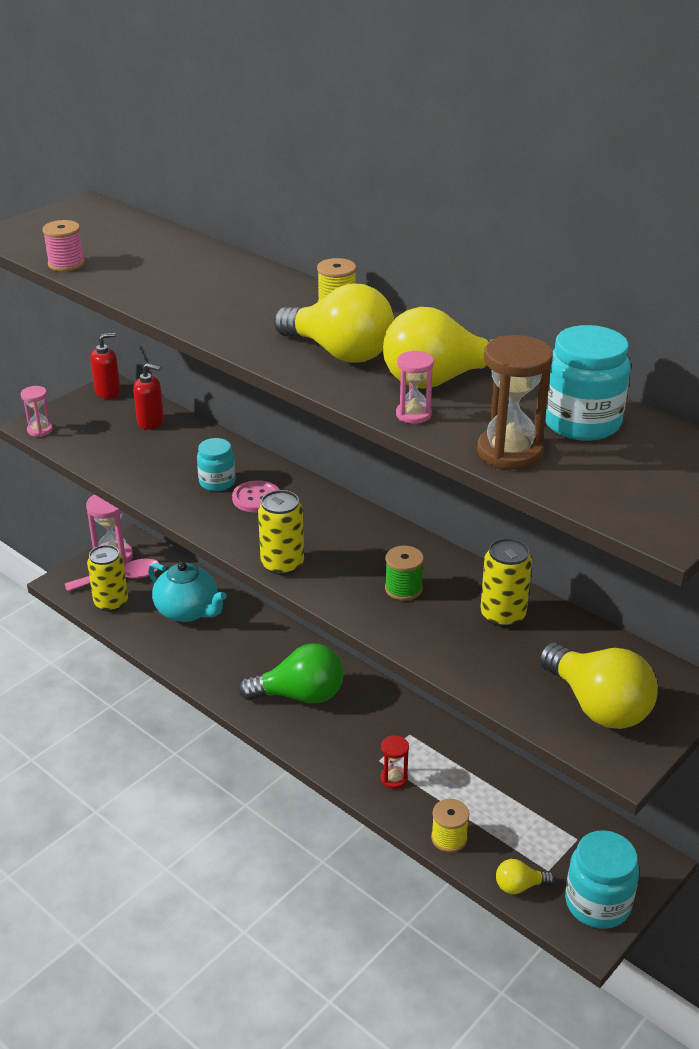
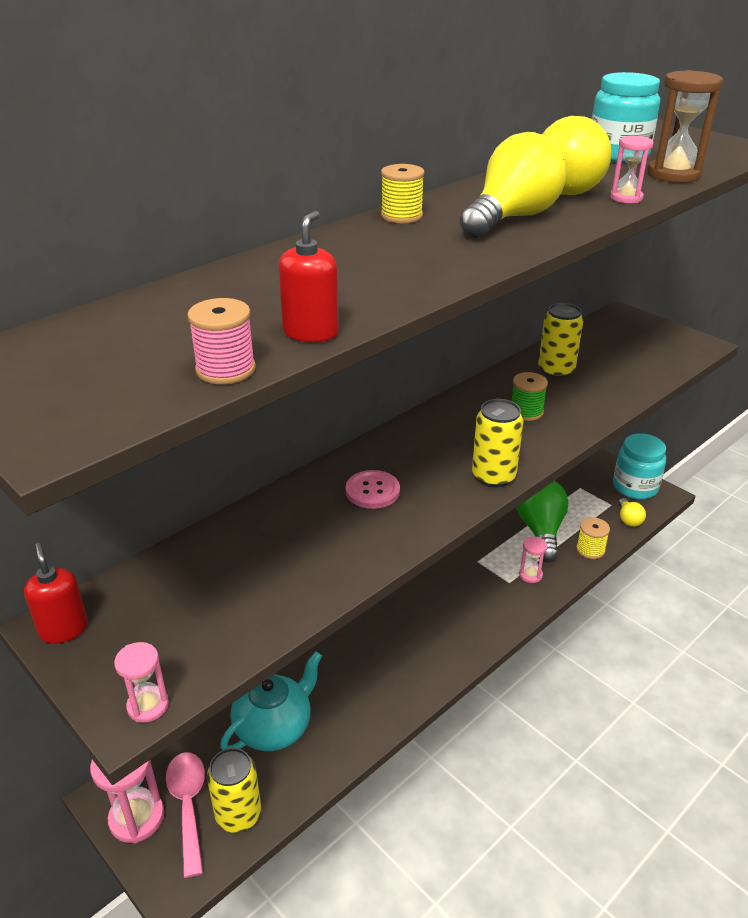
camera: 85 degrees left, 0 degrees up
(151, 422) = (173, 579): red soap dispenser -> red soap dispenser (311, 332)
(217, 482) = (335, 519): turquoise jar -> none
(300, 695) = (425, 631): green light bulb -> green light bulb (540, 530)
(394, 779) = (530, 575): red hourglass -> pink hourglass
(597, 705) = (650, 346): yellow light bulb -> none

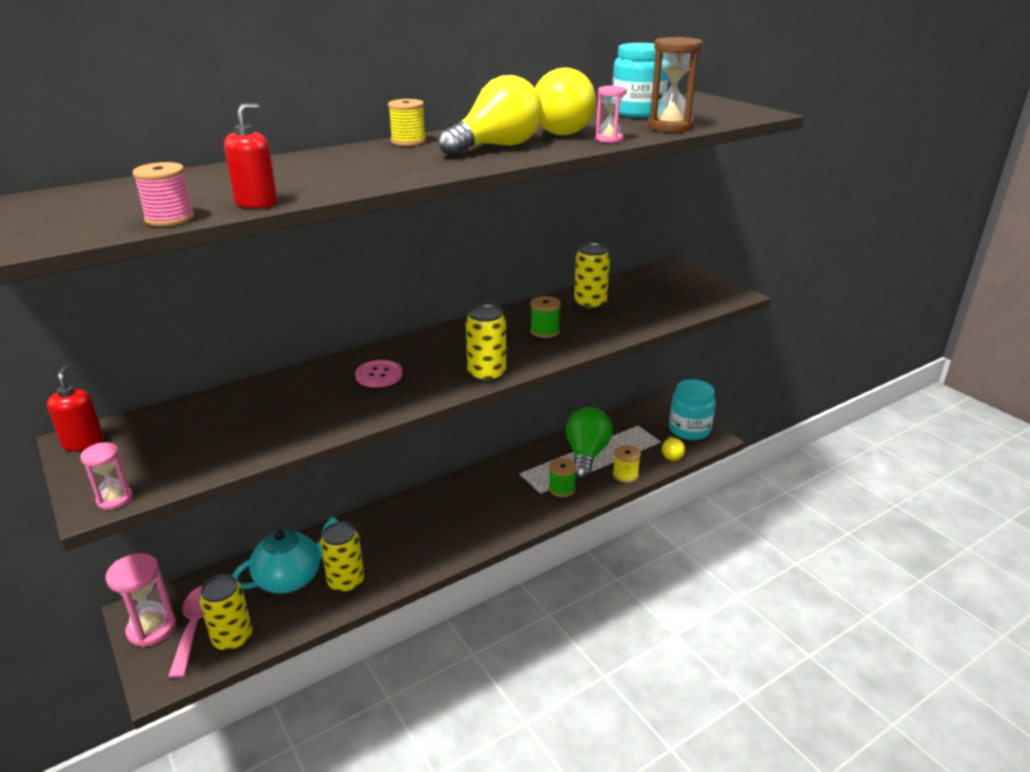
camera: 10 degrees right, 5 degrees down
(340, 723) = (346, 582): none -> yellow can
(530, 575) = (562, 489): pink hourglass -> green spool

